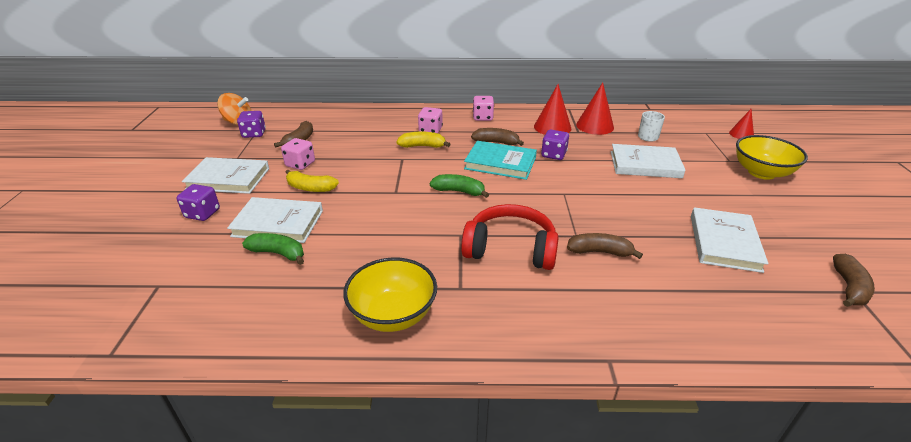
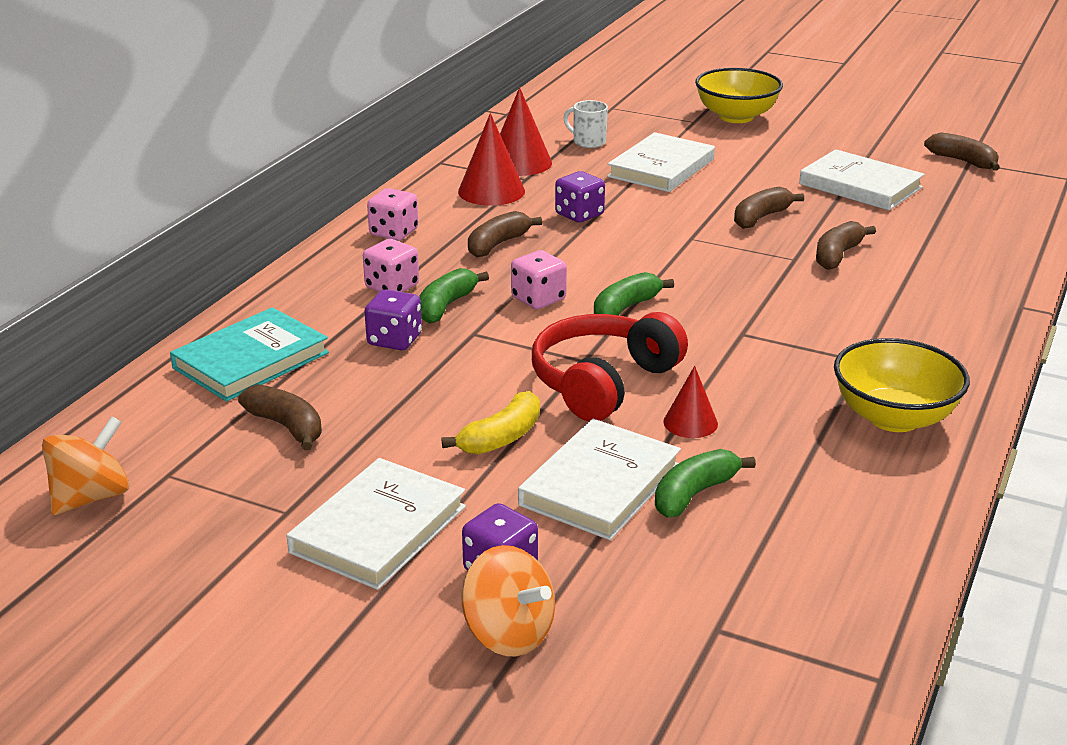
camera: 65 degrees left, 5 degrees down
(154, 227) = (508, 634): none -> orange spinning top
(254, 134) = (185, 480): purple dice -> purple dice (394, 340)
(300, 164) = (395, 437): pink dice -> pink dice (538, 299)
(422, 146) = (446, 306): yellow banana -> green banana
(500, 163) = (568, 258): turquoise book -> turquoise book (251, 360)
(510, 249) = (798, 307): red headphones -> red headphones (603, 382)
(620, 211) = (761, 218): none -> brown banana
(741, 134) = (637, 92): red cone -> red cone (690, 422)

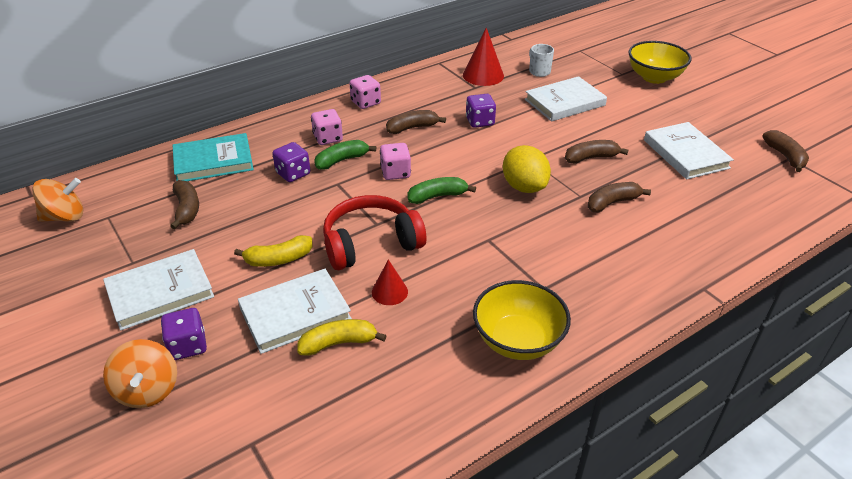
camera: 30 degrees right, 10 degrees up
(491, 191) = (446, 90): red cone -> none
(694, 494) = (338, 343): green banana -> yellow banana
(719, 268) = (524, 187): none -> yellow lemon

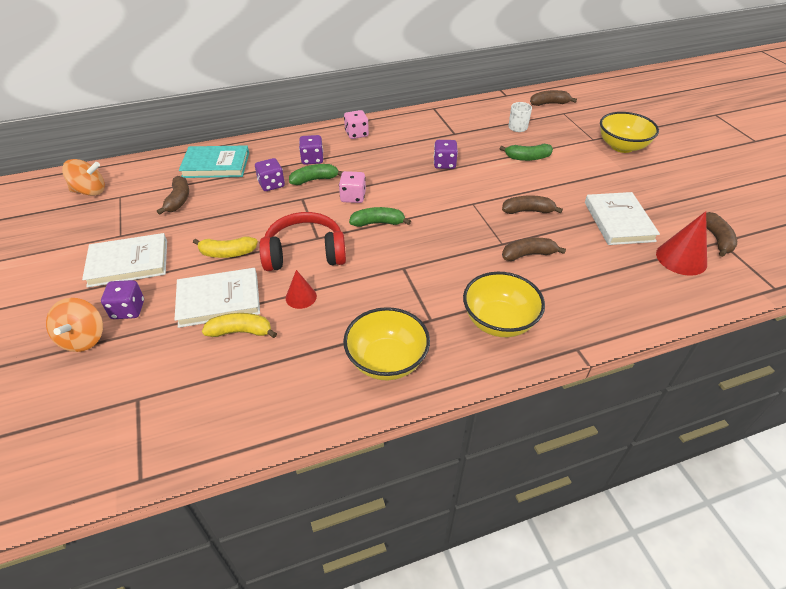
camera: 15 degrees right, 5 degrees up
(328, 138) = (312, 159): pink dice -> purple dice
(412, 128) = (384, 161): brown banana -> brown banana (549, 103)
(483, 75) = (466, 124): red cone -> red cone (681, 258)
(524, 187) = (456, 227): yellow lemon -> none
(564, 102) = (527, 158): white book -> green banana
(614, 276) = (499, 321): none -> yellow bowl

